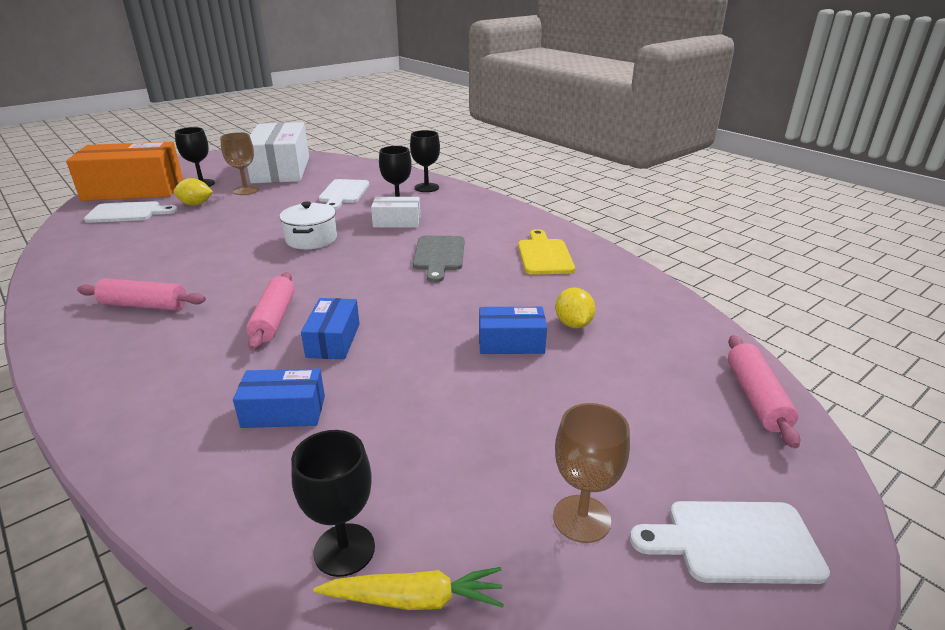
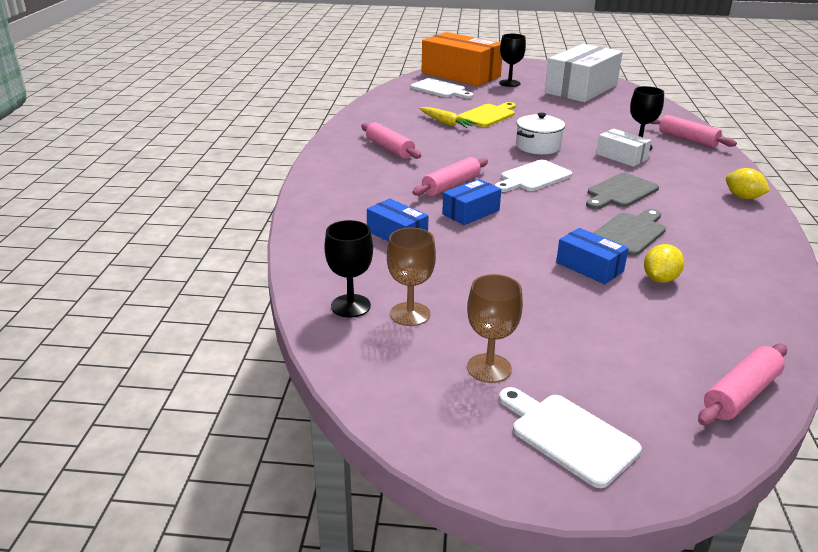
camera: 45 degrees right, 0 degrees up
(196, 204) = (488, 97): yellow lemon -> yellow lemon (743, 197)
(246, 190) = (534, 97): brown goblet -> brown goblet (410, 314)
(343, 193) = (607, 122): white cutting board -> white cutting board (533, 177)
(414, 599) = (356, 342): yellow carrot -> yellow carrot (446, 123)
(426, 187) = (688, 139): black goblet -> pink rolling pin
(496, 291) = (630, 233): none -> grey cutting board
(544, 255) = (716, 226): yellow cutting board -> yellow cutting board (488, 115)

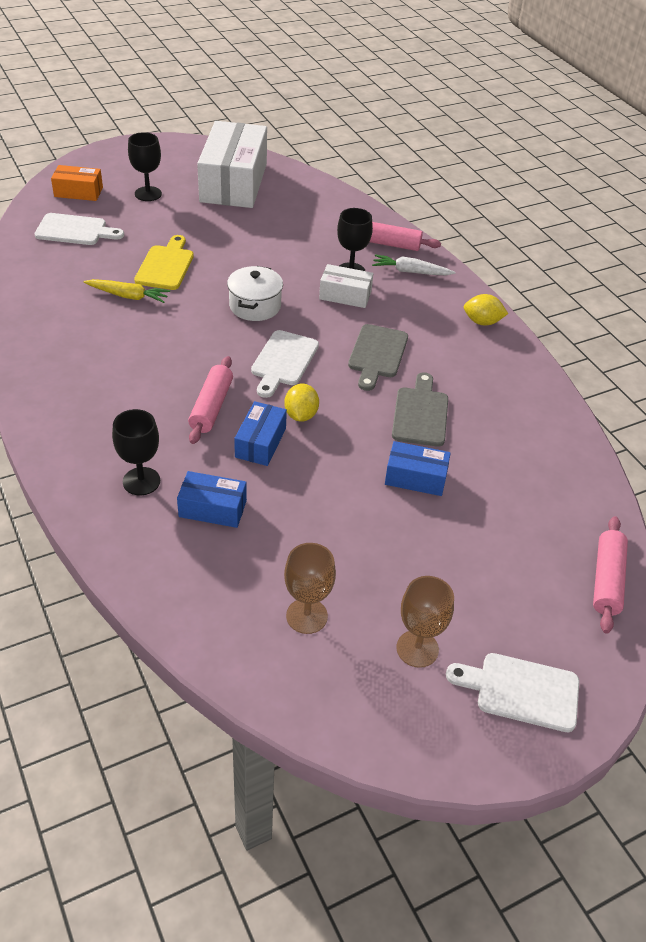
camera: 35 degrees left, 15 degrees up
(350, 306) = (245, 632): black goblet -> black goblet (141, 481)
(389, 149) = (99, 367): pink rolling pin -> none
(460, 74) = (78, 192): orange box -> orange box, size x0.48
(660, 279) = (479, 468): yellow lemon -> yellow lemon (301, 415)
(695, 157) = (410, 272): none -> white carrot

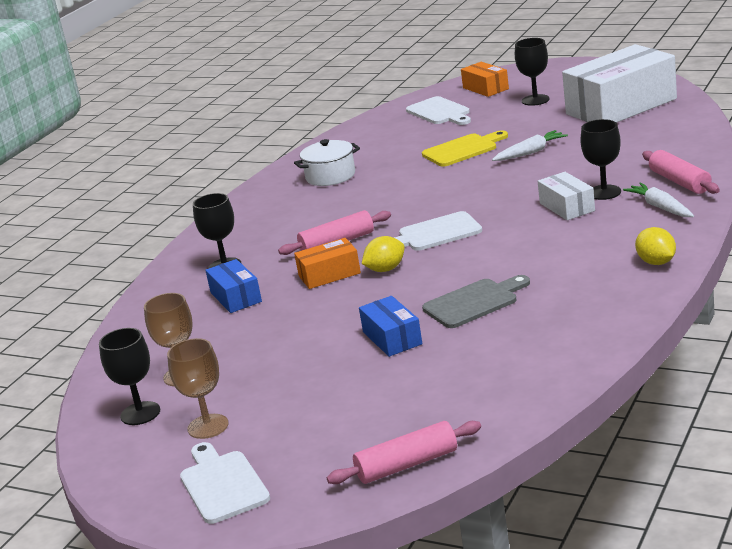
camera: 60 degrees right, 20 degrees down
(128, 296) = (403, 161): yellow carrot -> none
(231, 250) = (530, 152): none -> white carrot
(255, 306) = (480, 193): white pot -> white pot (330, 176)
(260, 443) = (329, 274): blue box -> orange box
(337, 677) = (140, 413): none -> black goblet
(377, 354) = (516, 253): grey cutting board -> none

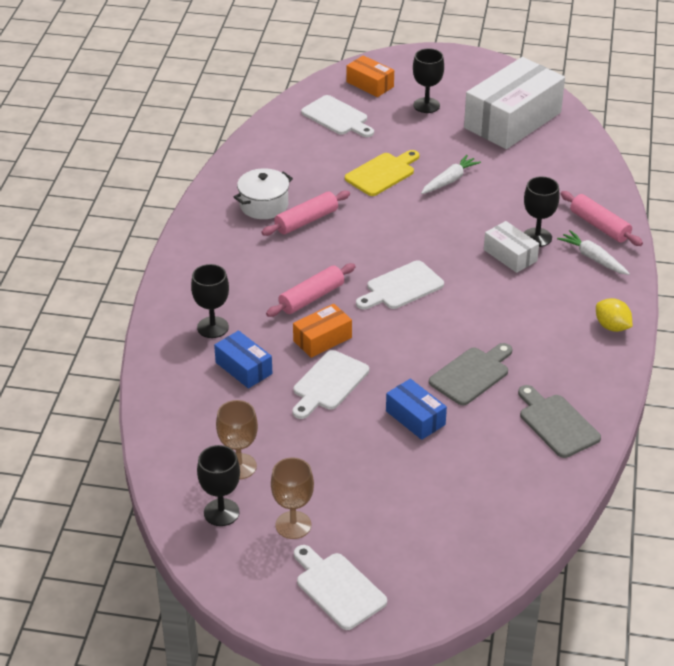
camera: 20 degrees left, 15 degrees up
(315, 309) = (328, 383): none -> white cutting board
(385, 269) = (373, 333): yellow lemon -> none
(407, 465) = (487, 559): pink rolling pin -> pink rolling pin (306, 220)
(551, 344) = (556, 423): none -> grey cutting board

